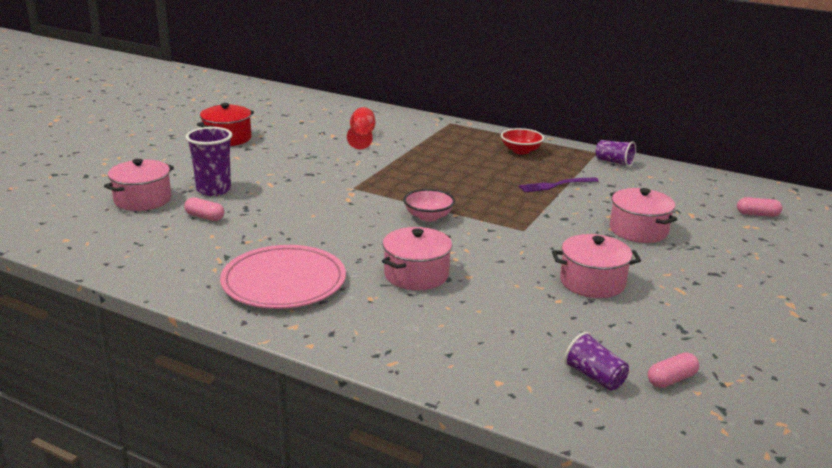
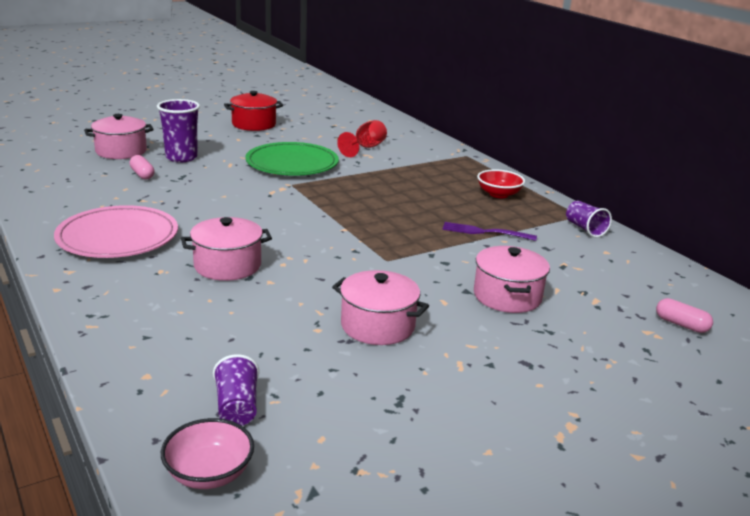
camera: 30 degrees right, 0 degrees up
(323, 168) = (292, 163): none -> green plate
(428, 217) = (316, 224): pink bowl -> pink bowl (209, 473)
(671, 379) = (307, 442): pink capsule -> none

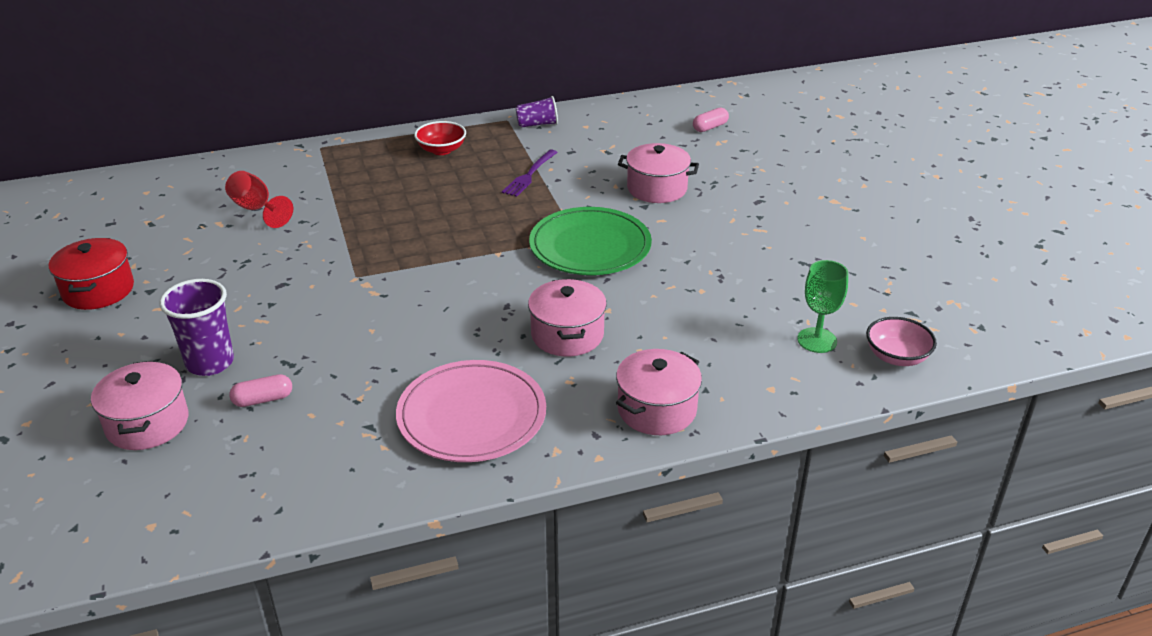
camera: 75 degrees left, 10 degrees up
(237, 407) = (817, 340): purple cup -> green goblet
(292, 163) = (284, 270): green plate -> green plate (590, 246)
(377, 326) = (698, 259): pink pot -> pink pot (656, 409)

